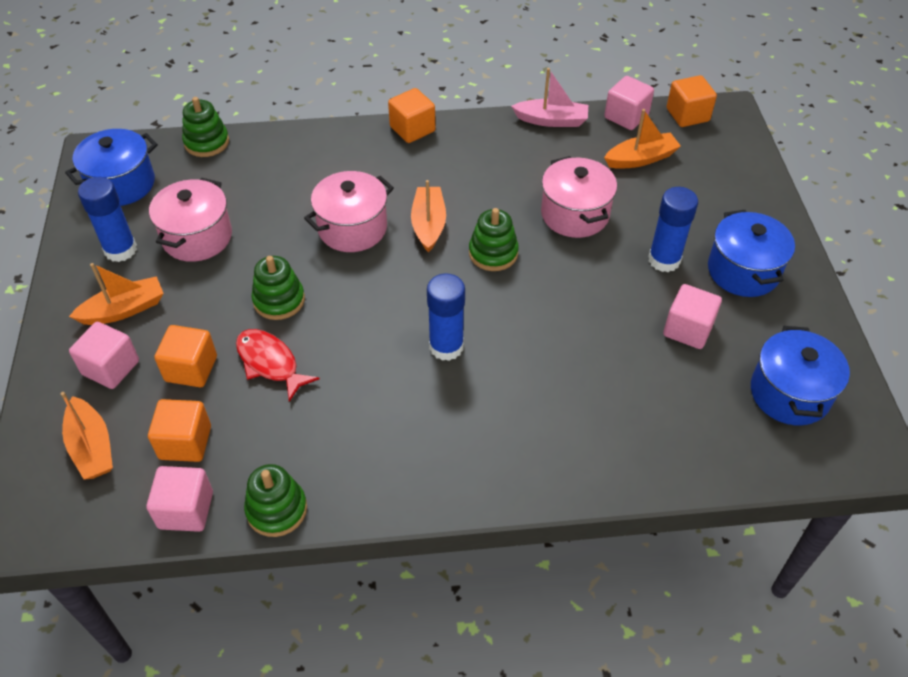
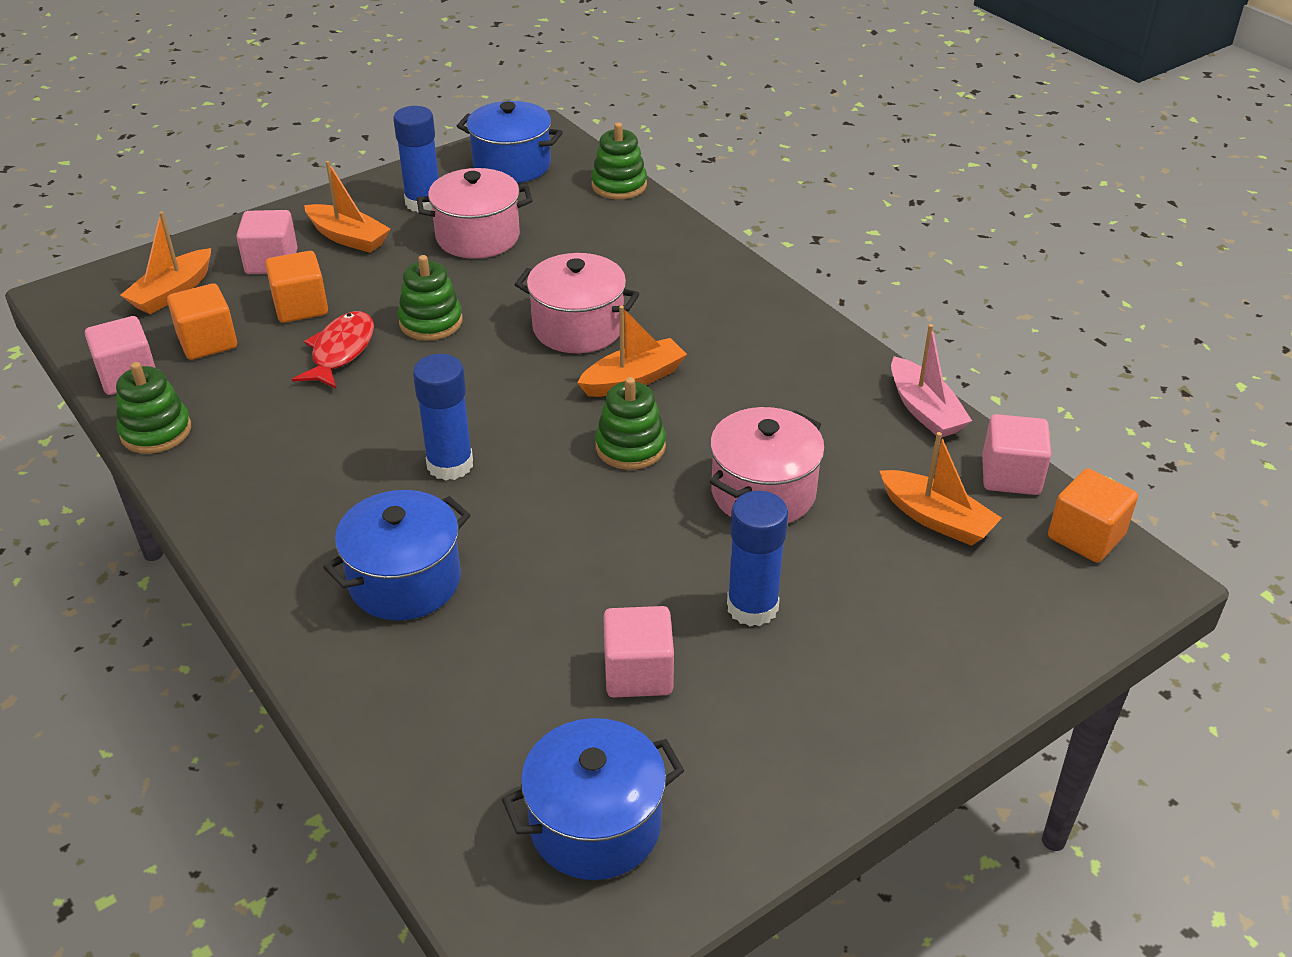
camera: 60 degrees right, 10 degrees down
(412, 129) = (784, 307): orange cube -> none
(743, 271) = (803, 700): blue pot -> blue pot (405, 581)

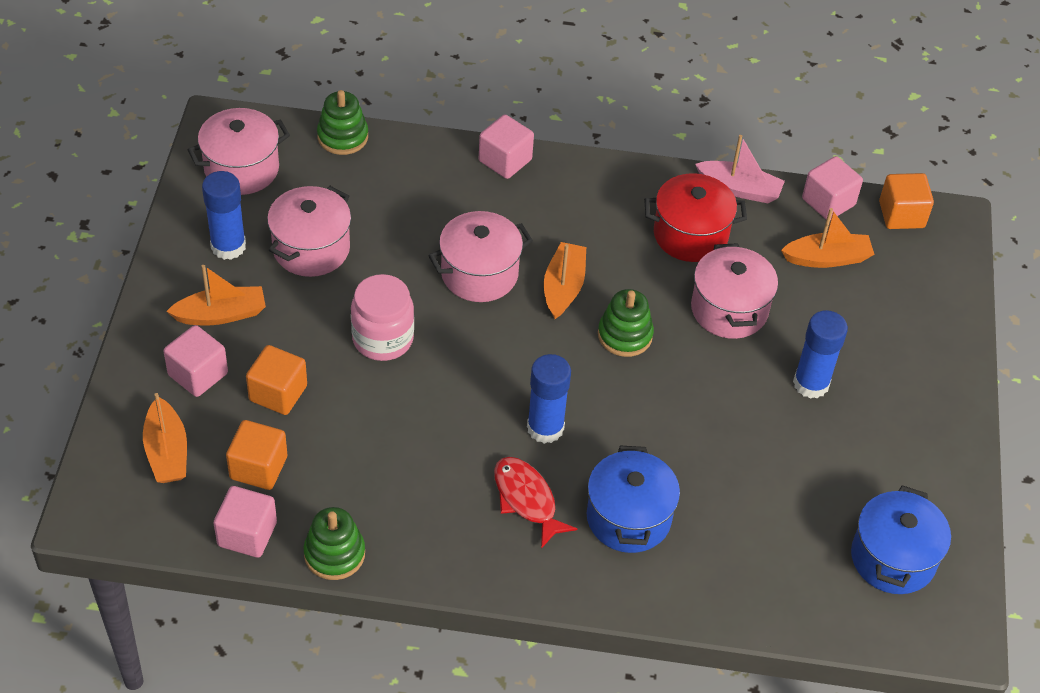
camera: 50 degrees left, 10 degrees up
(340, 351) = (359, 405): red fish -> red fish (526, 499)
(431, 322) = (383, 339): green stacking toy -> pink jar
(512, 165) = (241, 169): blue pot -> pink pot
(638, 673) = (809, 466): pink cube -> pink cube (505, 160)
(816, 414) = (690, 235): none -> red pot

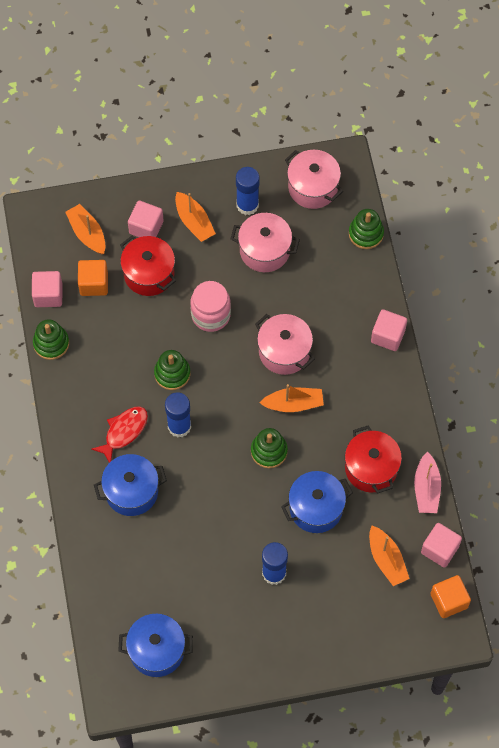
camera: 75 degrees right, 15 degrees up
(167, 451) = (87, 233): orange boat -> orange boat turned 90 degrees clockwise
(278, 393) = (149, 274): orange cube -> red pot
(456, 412) = (172, 373): none -> green stacking toy
(729, 309) = (316, 508): pink pot -> blue pot

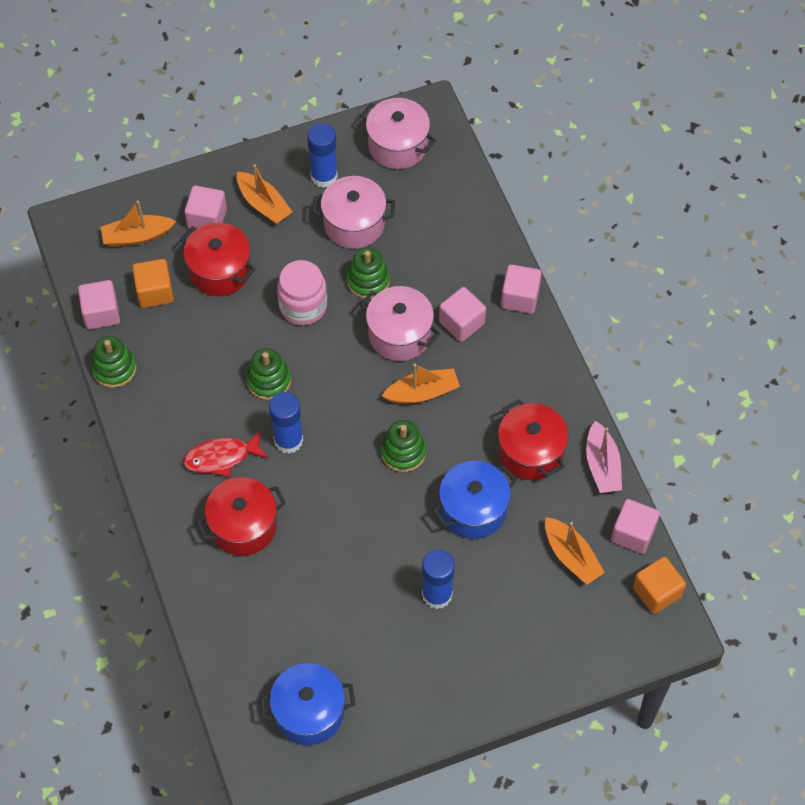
camera: 10 degrees left, 5 degrees down
(87, 233) = (137, 236): orange boat -> orange boat turned 60 degrees counterclockwise
(124, 432) = (221, 457): red fish -> red fish turned 135 degrees counterclockwise
(131, 491) = (243, 526): blue pot -> red pot
(336, 350) = (461, 323): none -> pink cube
(366, 234) = (470, 187): green stacking toy -> green stacking toy (368, 280)

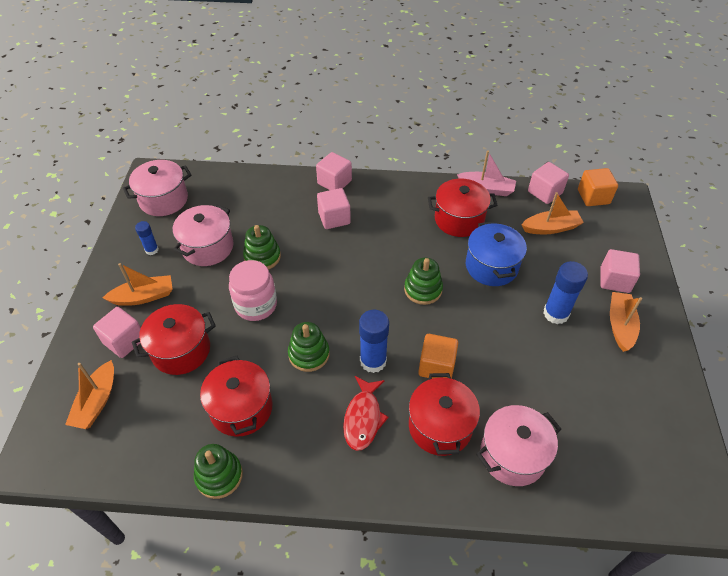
camera: 65 degrees left, 10 degrees down
(101, 313) = (152, 464): pink cube -> pink cube (614, 280)
(155, 292) = (164, 409): orange cube -> orange cube (436, 366)
(184, 352) = (241, 408): none -> red pot
(309, 712) = (641, 443): blue pot -> none
(324, 176) = (152, 250): blue glue stick -> blue glue stick, size x0.57
(399, 334) = (321, 255): pink pot -> pink pot (512, 455)
(422, 392) = (378, 260): orange boat -> orange boat (620, 325)

